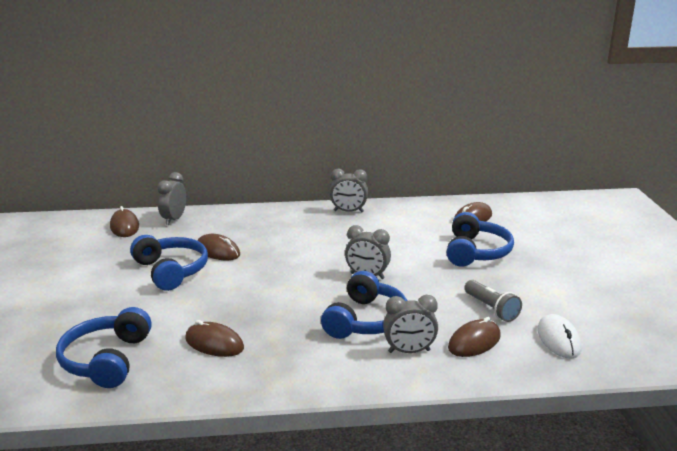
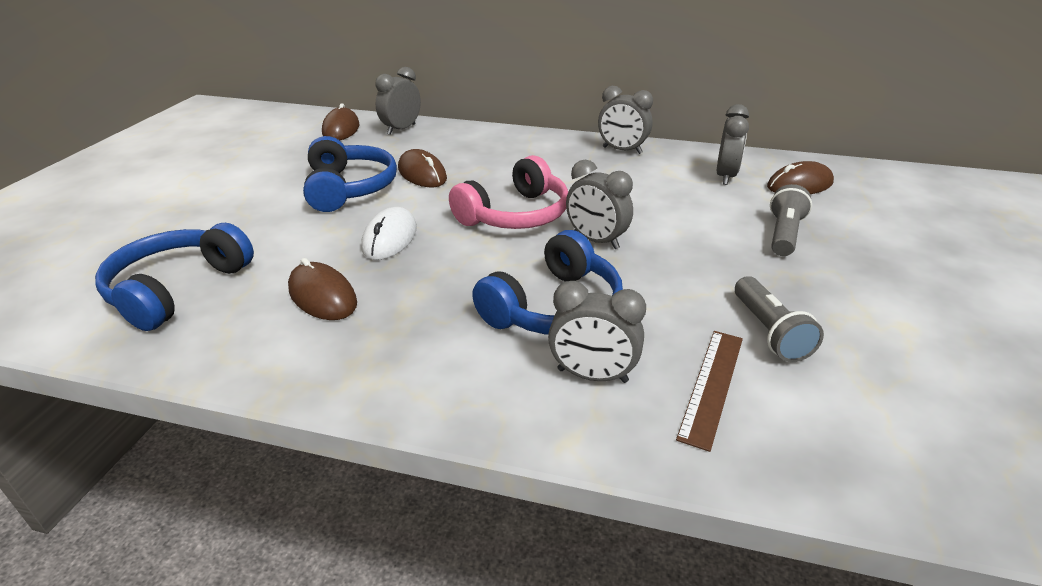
camera: 20 degrees right, 10 degrees up
(305, 269) = (515, 215): none -> pink headphones
(425, 219) = (725, 176): none -> grey clock
(474, 342) = (712, 385): brown mouse -> brown ruler
(476, 252) = (783, 234): blue headphones -> grey flashlight
(558, 339) = (875, 418): white mouse -> white mouse (390, 238)

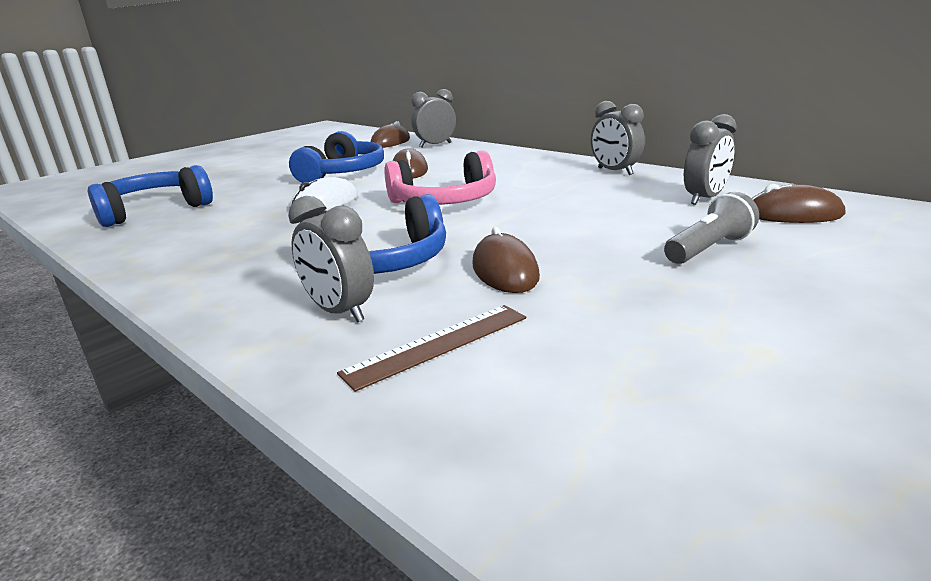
camera: 30 degrees right, 10 degrees down
(322, 296) = (228, 227): brown mouse -> brown mouse (505, 271)
(596, 240) = (490, 226): grey clock -> none
(769, 332) = (567, 319): grey flashlight -> none

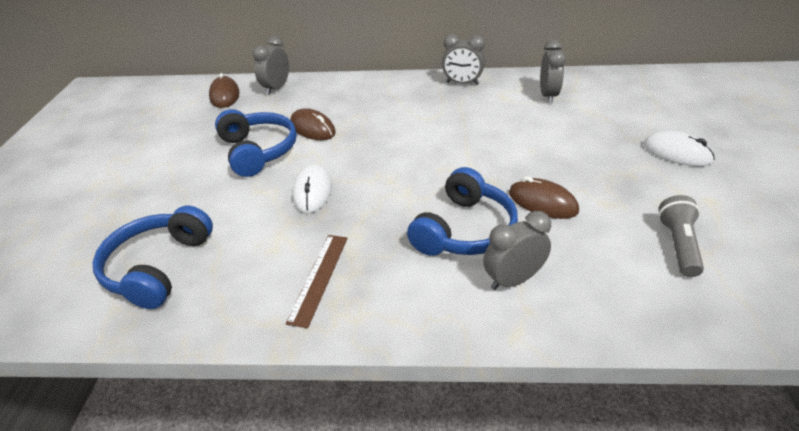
camera: 40 degrees left, 15 degrees up
(339, 311) = (513, 280): grey clock -> grey clock turned 150 degrees clockwise
(438, 344) = (598, 271): brown ruler -> brown ruler (319, 278)
(445, 201) = (403, 154): pink headphones -> none
(708, 249) = (606, 140): grey flashlight -> grey flashlight (678, 245)
(792, 214) = (603, 95): brown mouse -> none
(806, 289) = (677, 153): none -> white mouse

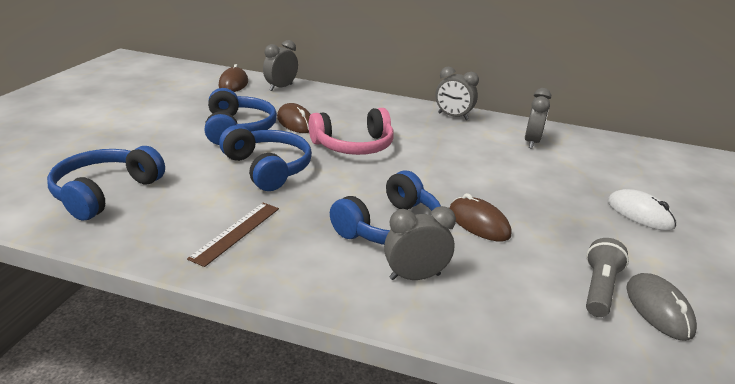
camera: 10 degrees right, 10 degrees down
(312, 191) = (268, 168): white mouse -> blue headphones
(384, 142) = (353, 146): none -> pink headphones
(736, 253) = (658, 309): none -> grey mouse

